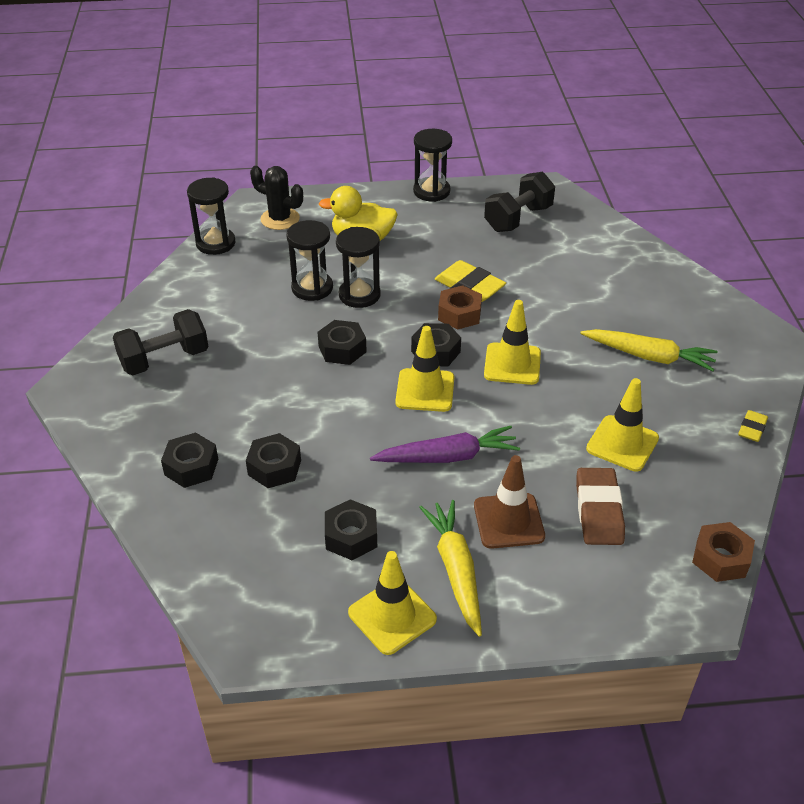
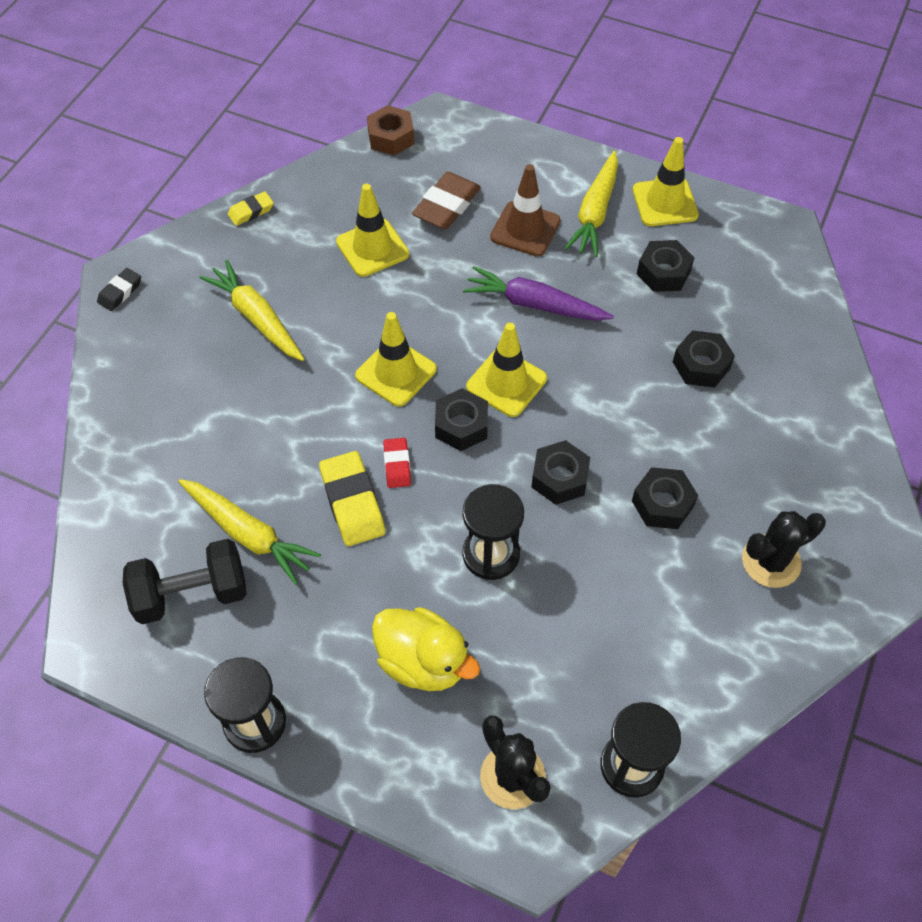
camera: 150 degrees left, 15 degrees up
(164, 359) = (771, 561): black dumbbell -> black cactus
(191, 467) = (782, 402): black nut -> black nut (662, 503)
(312, 288) = (542, 597): black hourglass -> none
(459, 314) = (397, 465): brown nut -> red eraser
(516, 251) = (248, 534): none -> yellow carrot
(763, 332) = (120, 292): none -> black eraser

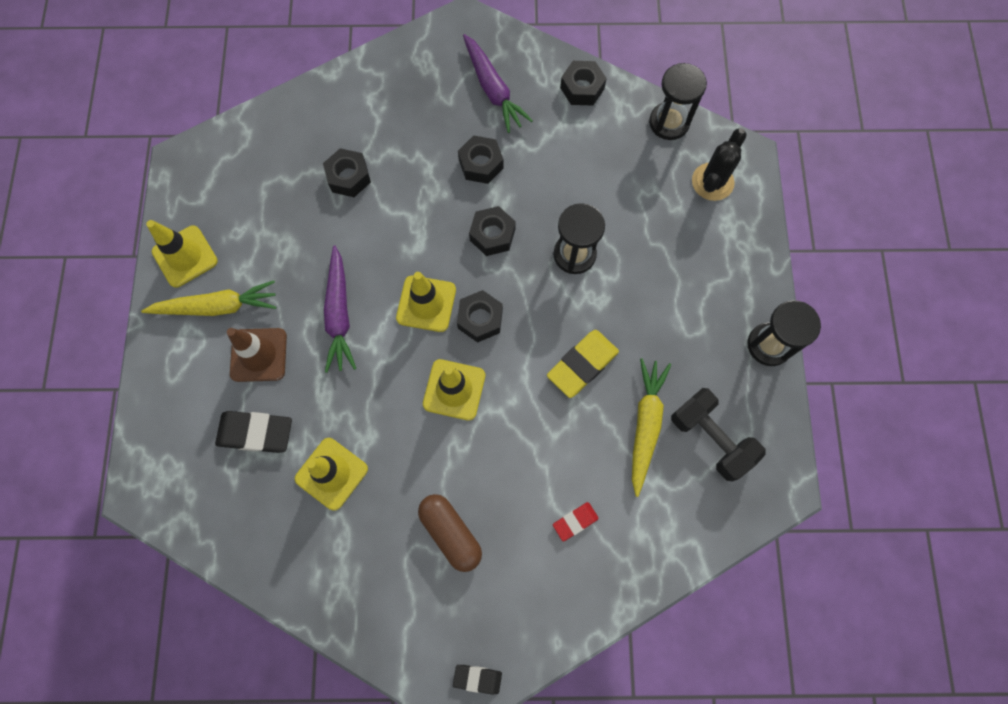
camera: 115 degrees left, 15 degrees up
(251, 211) = (331, 611): yellow eraser -> none
(257, 318) = (450, 533): yellow carrot -> brown capsule
(391, 137) = (184, 526): brown nut -> none
(397, 465) = (536, 348): red eraser -> red eraser (575, 521)
(423, 662) = (672, 263): yellow duck -> none
(446, 206) = (256, 433): brown eraser -> black eraser
(663, 272) = (265, 232): black nut -> black nut (582, 88)
(771, 561) = (493, 89): black cactus -> purple carrot

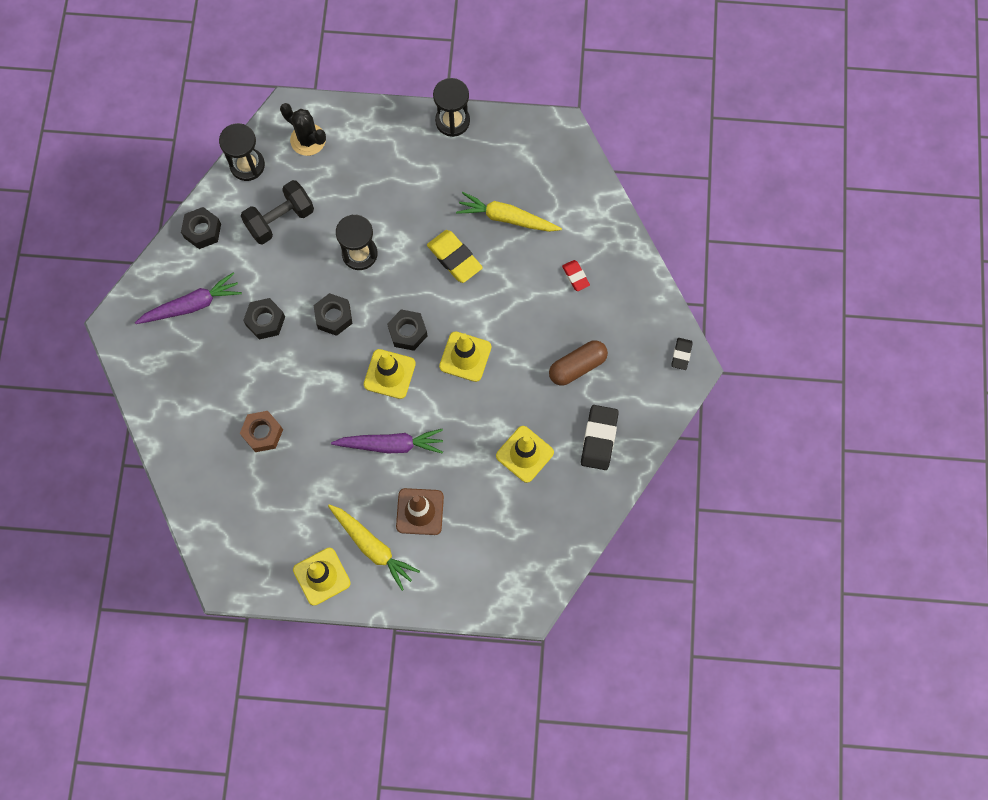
camera: 85 degrees left, 0 degrees up
(217, 307) = (372, 547): yellow carrot -> yellow carrot turned 135 degrees clockwise
(256, 433) = (486, 514): black eraser -> black eraser (599, 439)
(349, 177) = (262, 433): black nut -> brown nut
(710, 438) = (521, 174): black dumbbell -> black dumbbell (280, 219)

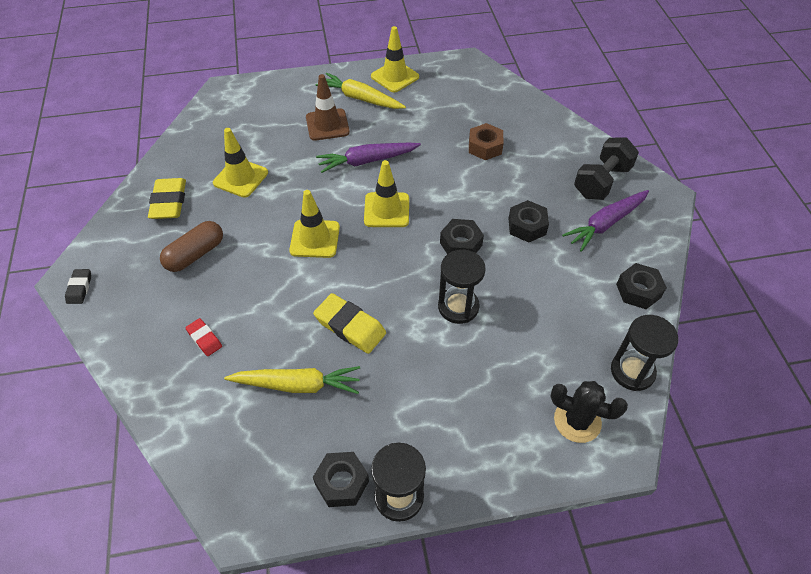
camera: 165 degrees right, 20 degrees down
(280, 219) = (562, 321): black dumbbell -> black dumbbell (601, 181)
(408, 332) = (380, 247): black nut -> black nut (342, 482)
(599, 439) = (169, 202): black eraser -> yellow eraser

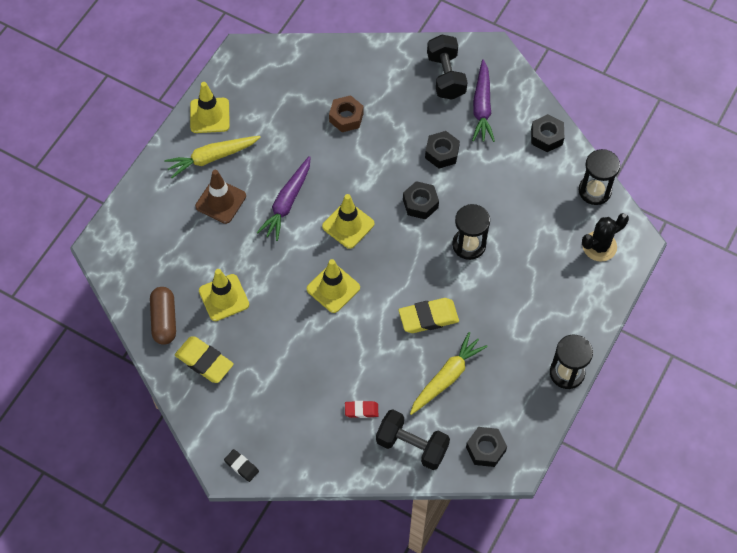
camera: 50 degrees left, 10 degrees up
(195, 254) = (277, 373): brown capsule -> brown capsule (164, 320)
(195, 406) = (412, 445): none -> black dumbbell
(342, 482) = (533, 396): black nut -> black nut (485, 449)

